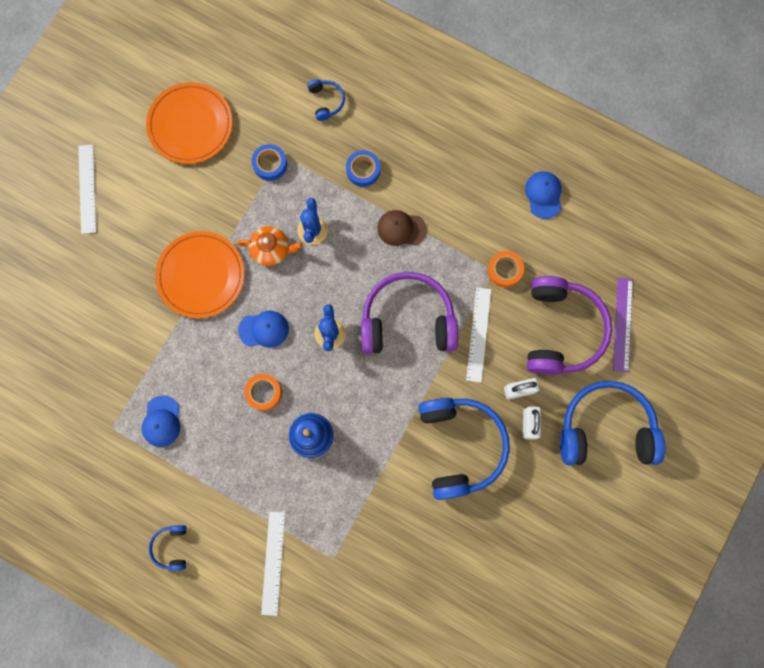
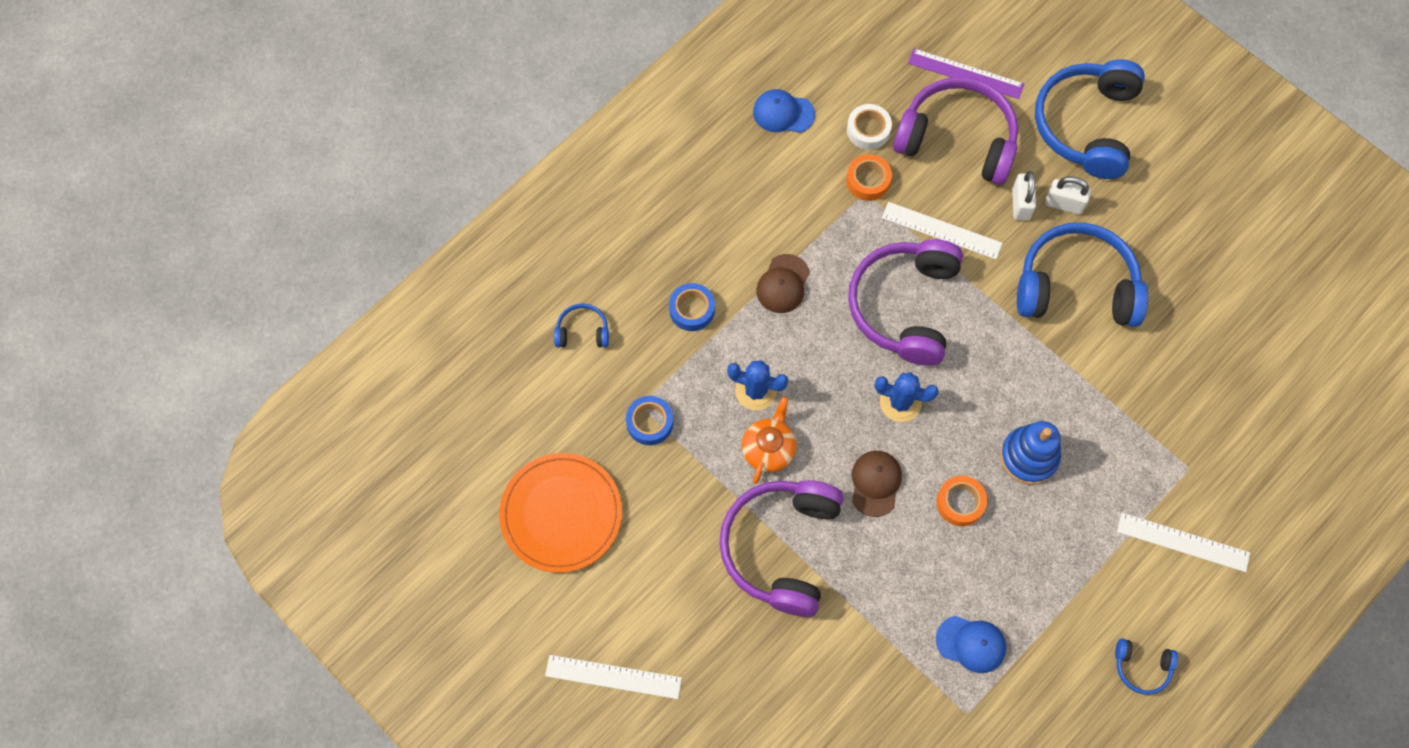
camera: 75 degrees left, 10 degrees down
(201, 275) = (781, 547): orange plate -> purple headphones
(264, 329) = (875, 483): blue cap -> brown cap
(548, 261) = (868, 130): none -> white tape

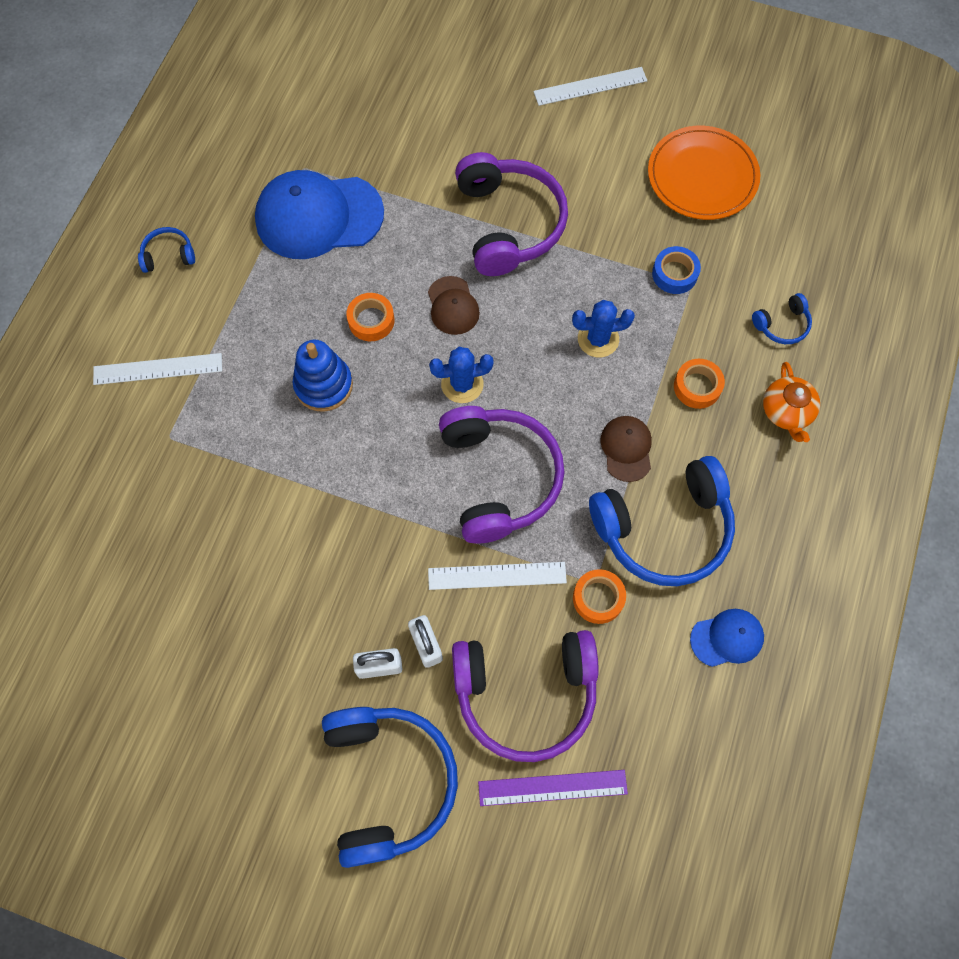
camera: 155 degrees right, 0 degrees up
(692, 310) = (697, 386): blue tape -> orange tape
(768, 448) = (560, 296): orange teapot -> orange teapot (786, 412)
(868, 130) = (627, 660): white tape -> none
(971, 644) = (318, 216): blue cap -> blue cap, size x2.02
(1076, 287) = (335, 574): blue headphones -> blue headphones (664, 529)

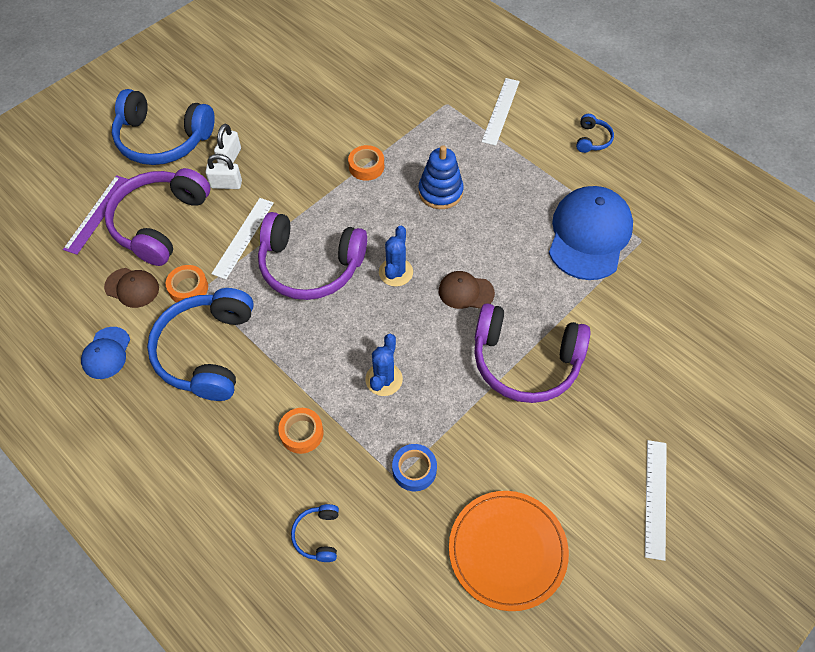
camera: 115 degrees right, 10 degrees down
(371, 320) = (479, 236): orange tape -> orange tape (366, 166)
(626, 448) = (282, 356): brown cap -> brown cap (132, 288)
(786, 412) = (239, 492): orange teapot -> none

